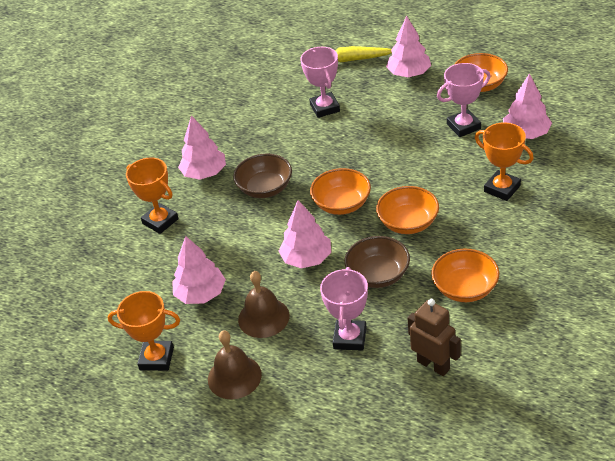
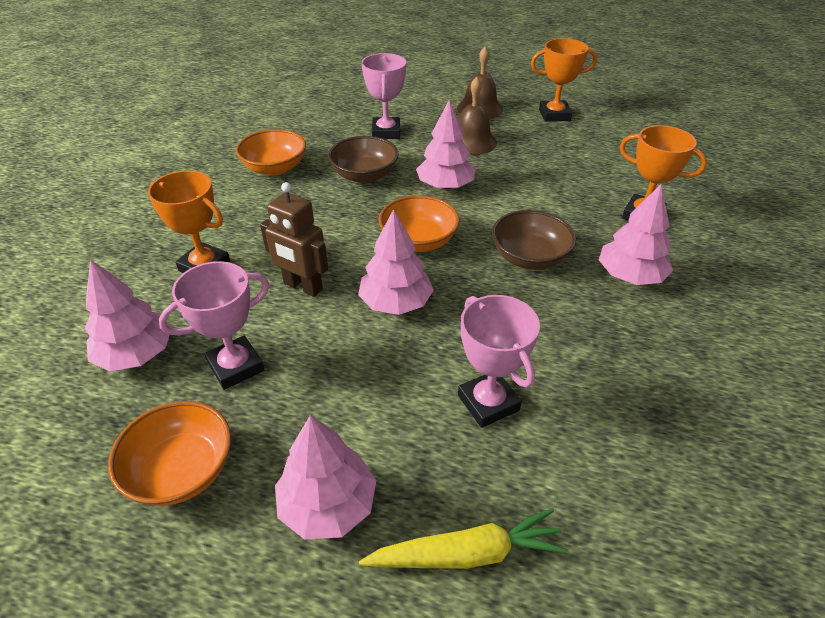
camera: 165 degrees right, 0 degrees up
(201, 294) = (544, 155): pink tree -> pink tree (395, 303)
(408, 223) = (332, 223): orange bowl -> none
(433, 365) = (311, 120): brown robot -> brown robot (302, 286)

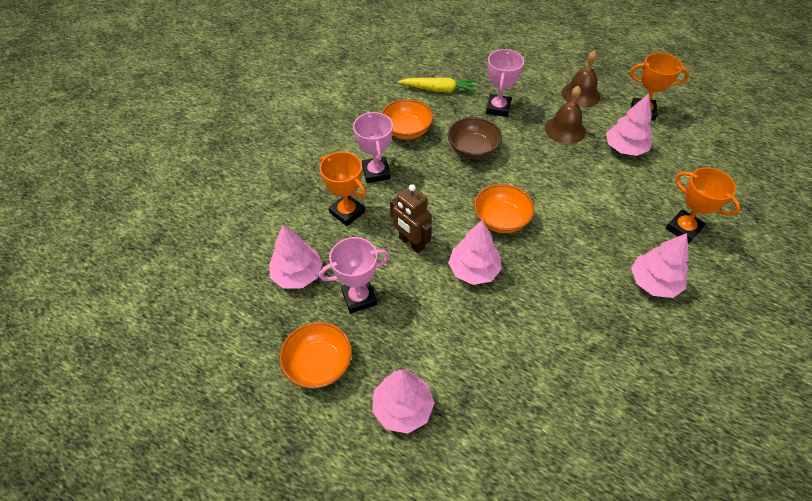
camera: 15 degrees right, 10 degrees up
(445, 186) = (533, 171): pink tree -> pink tree (624, 148)
(466, 554) = (480, 460): yellow carrot -> yellow carrot (439, 90)
(488, 403) = (519, 362): pink trophy -> pink trophy (376, 172)
(529, 257) = (581, 250): brown bowl -> none

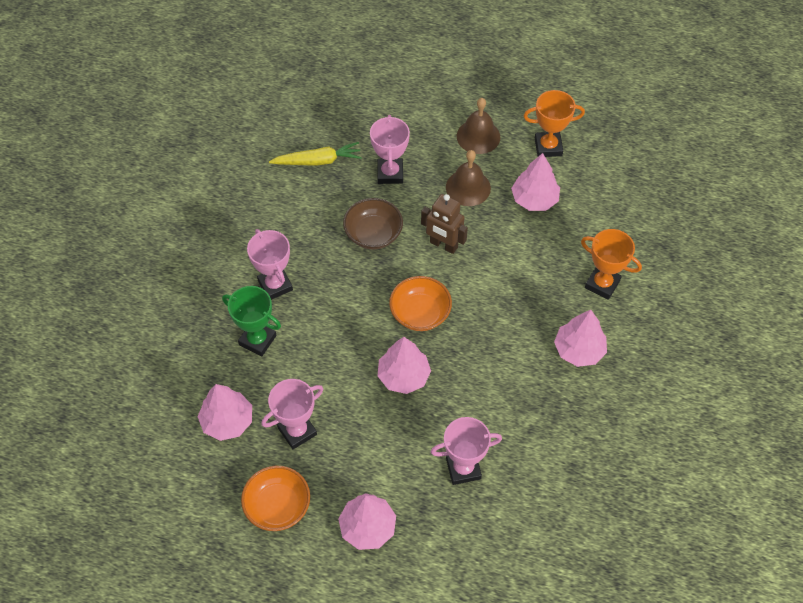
camera: 15 degrees left, 5 degrees up
(347, 212) = (257, 340): orange trophy -> green trophy
(407, 130) = (295, 224): orange bowl -> none
(411, 243) = (334, 360): brown robot -> brown robot (443, 245)
(515, 371) = (463, 468): none -> pink trophy

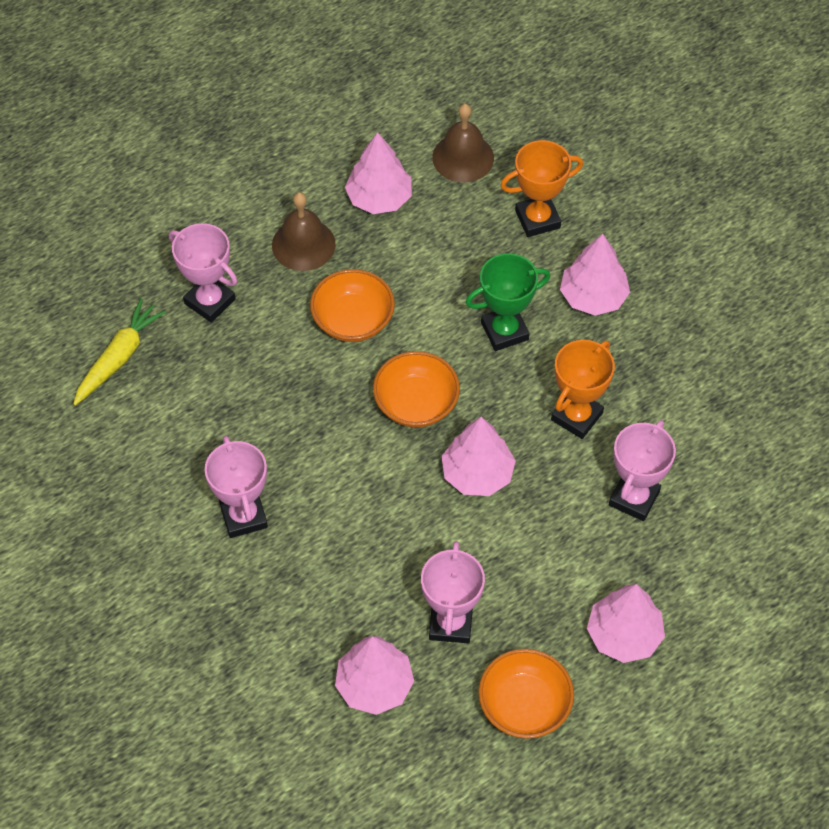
camera: 50 degrees left, 0 degrees up
(257, 340) = (298, 583): green trophy -> green trophy (504, 331)
(275, 285) = (244, 516): pink trophy -> pink trophy turned 60 degrees clockwise
(373, 234) = (273, 374): brown bowl -> none
(443, 245) = (353, 320): brown robot -> orange bowl
(478, 136) = (247, 186): brown bell -> brown bell (463, 157)
(548, 147) = (327, 137): orange trophy -> orange trophy (577, 416)

